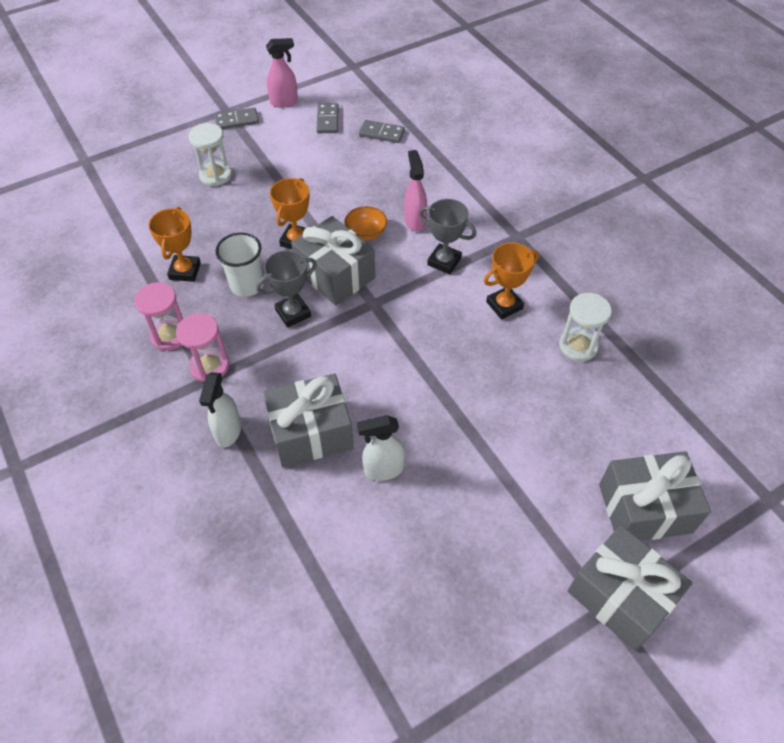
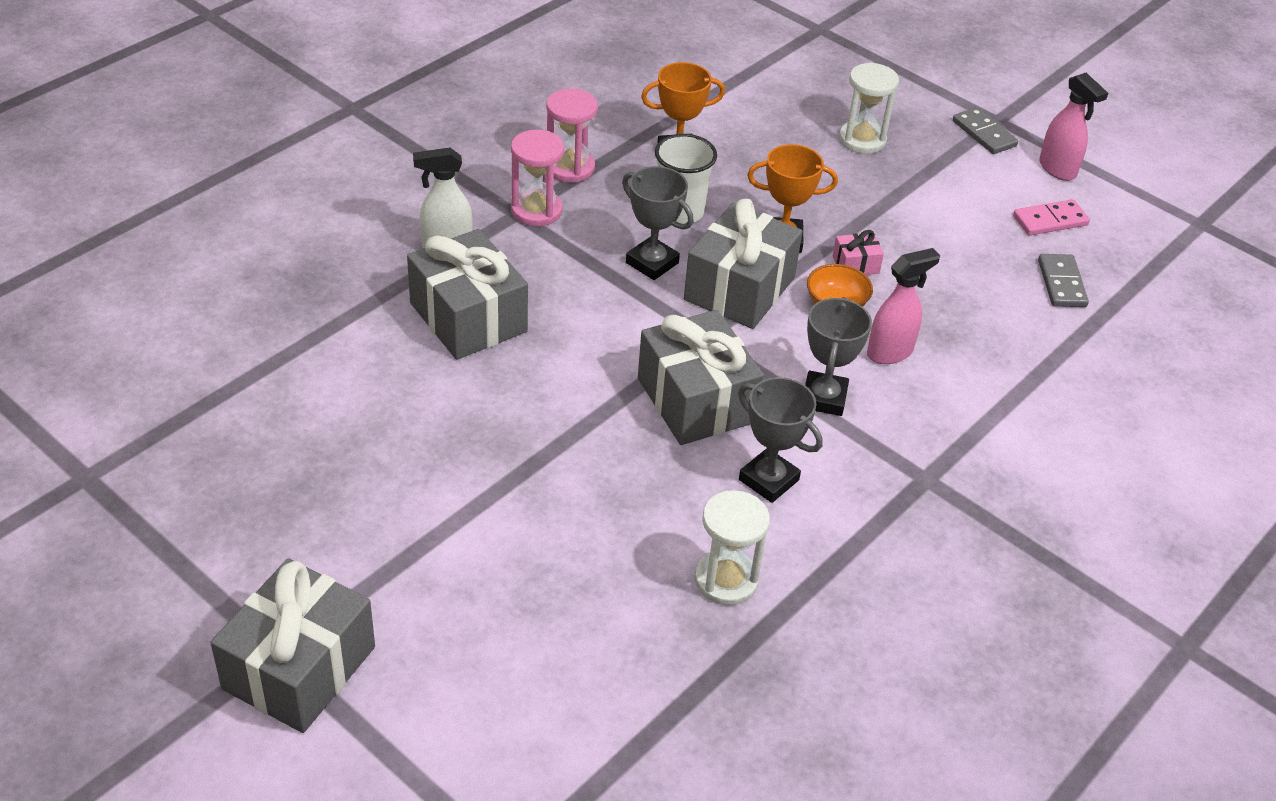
camera: 70 degrees right, 10 degrees down
(327, 120) = (1050, 221): grey domino -> pink domino
(333, 213) = (855, 265): none -> pink gift
(383, 469) = (433, 393): white spray bottle -> none
(504, 305) = (768, 480): orange trophy -> grey trophy
(645, 508) = (448, 688): grey gift -> grey gift (696, 400)

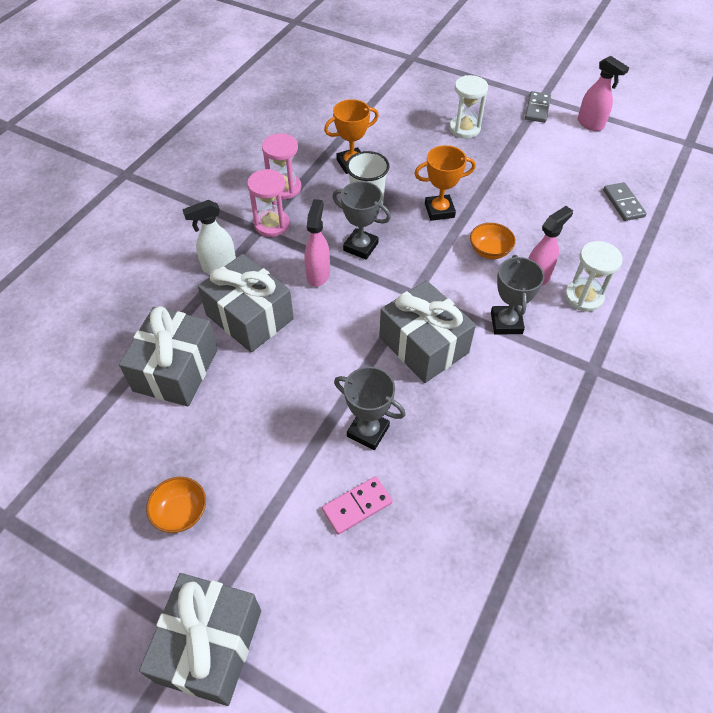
camera: 10 degrees left, 10 degrees up
(307, 520) = (181, 512): none -> orange bowl
(580, 285) = (318, 274): none -> pink spray bottle
(726, 580) = (491, 484): white hourglass -> white hourglass (583, 297)
(739, 288) = (424, 253): grey gift -> grey gift (176, 369)
(768, 480) = (492, 395): grey trophy -> grey trophy (368, 431)
(855, 265) = (492, 219): pink gift -> none
(984, 133) = (537, 109): grey domino -> grey domino turned 60 degrees clockwise
(1050, 221) = (599, 161): pink domino -> pink domino (357, 506)

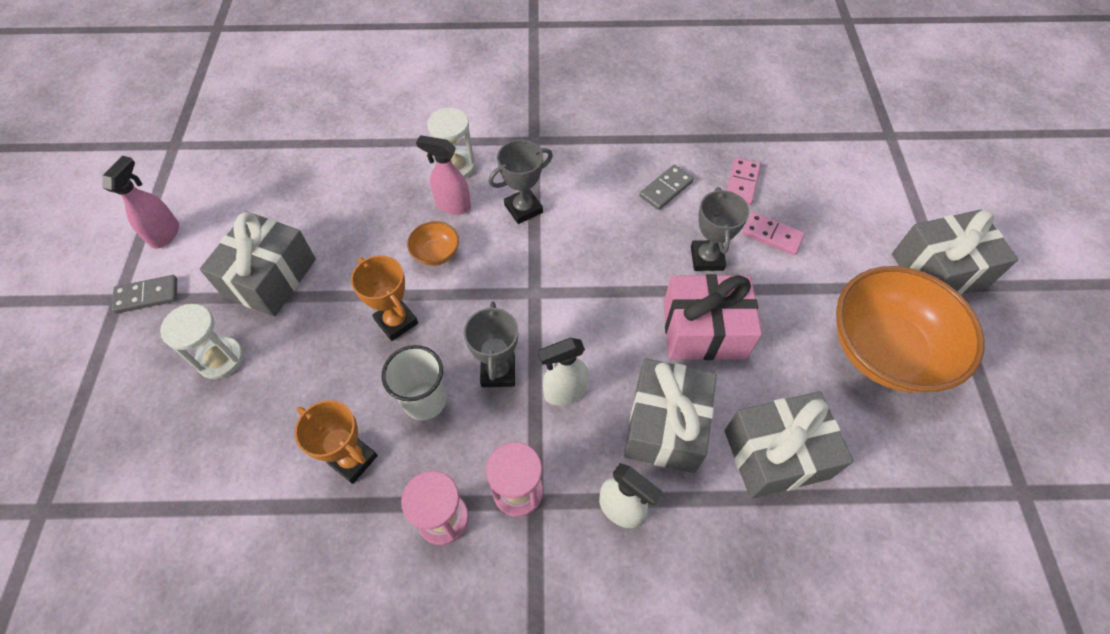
camera: 120 degrees left, 5 degrees up
(181, 512) = (885, 350): orange bowl -> orange bowl, size x2.42
(302, 385) = (704, 330): none -> pink gift
(318, 274) = (564, 392): pink spray bottle -> white spray bottle
(423, 345) = (591, 258): grey gift -> grey gift (270, 277)
(438, 524) = (742, 183): none -> pink domino
(623, 203) = (305, 172): grey domino -> grey domino (666, 189)

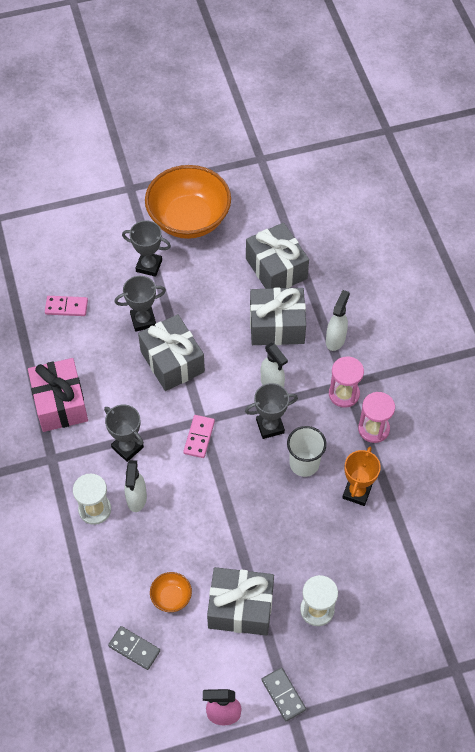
camera: 105 degrees left, 0 degrees up
(396, 321) = (251, 502): orange trophy -> none
(436, 253) = (186, 496): orange bowl -> orange bowl (171, 597)
(452, 205) = (136, 499): pink spray bottle -> white spray bottle
(666, 189) = (84, 355): grey domino -> grey domino (134, 648)
(704, 330) = (202, 314): pink gift -> pink gift (60, 403)
(772, 235) = (112, 284): pink domino -> pink domino (199, 437)
(799, 282) = (149, 266): none -> grey trophy
(939, 270) = (118, 192): grey gift -> grey gift (172, 361)

